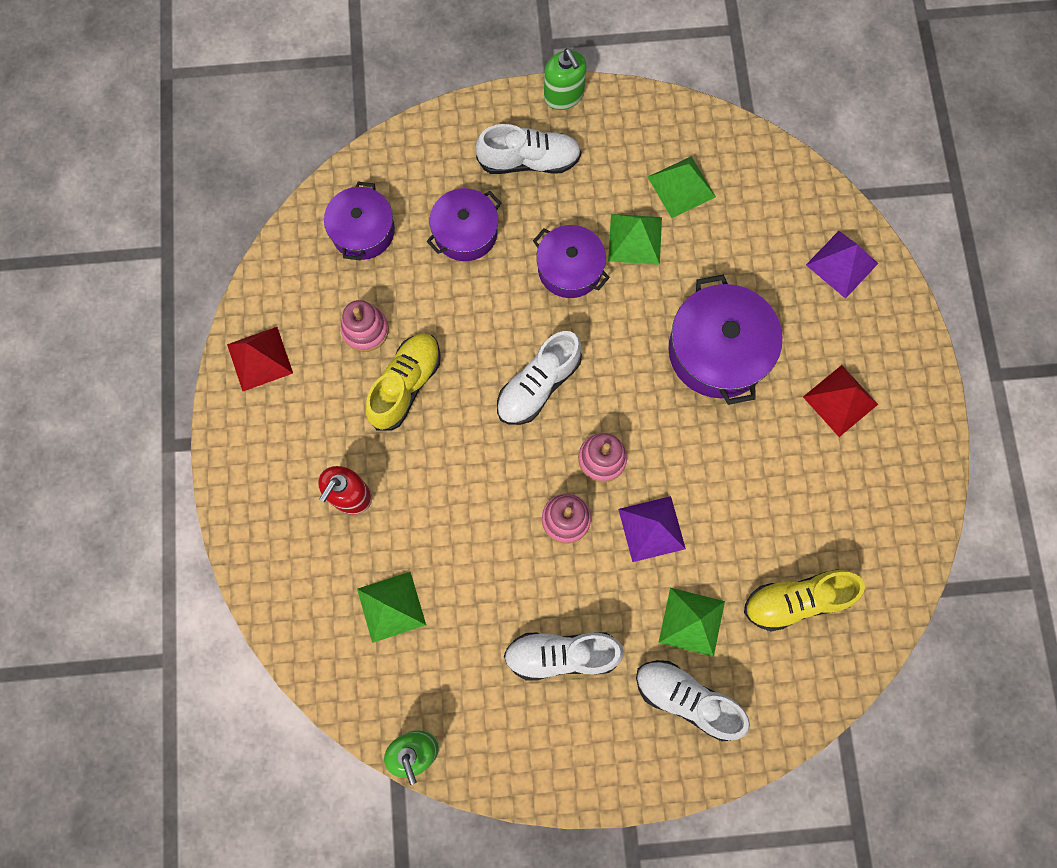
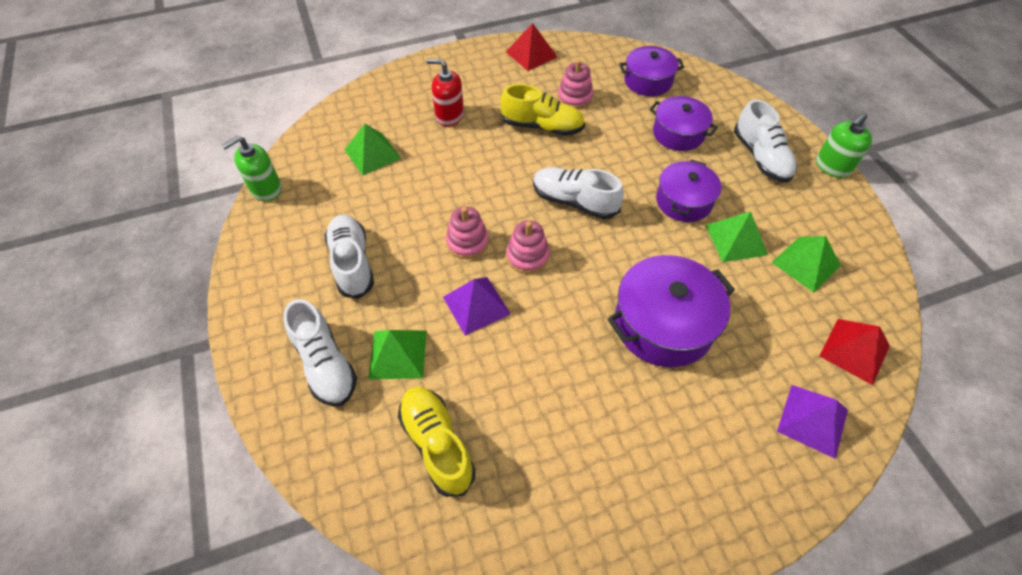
camera: 75 degrees right, 20 degrees down
(687, 699) = (325, 364): white shoe -> white shoe turned 135 degrees clockwise
(840, 400) = (662, 448): red pyramid -> red pyramid (854, 351)

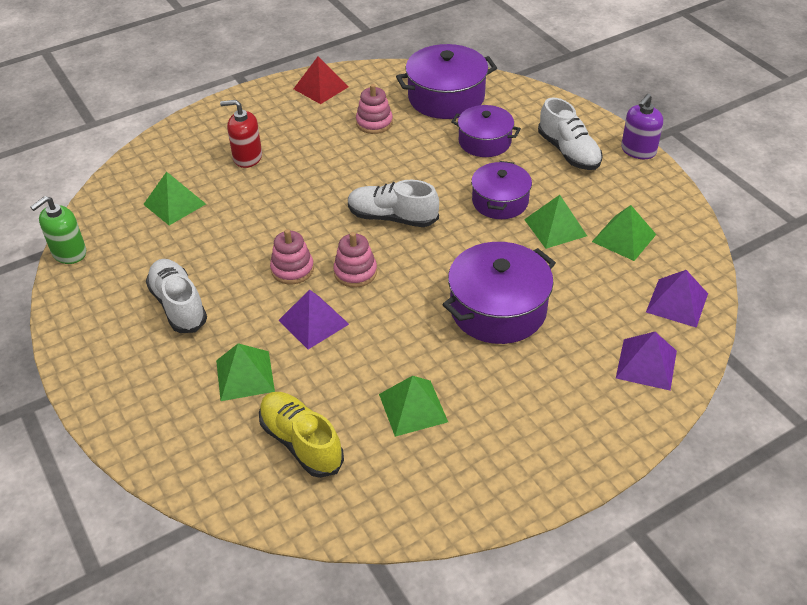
camera: 10 degrees left, 10 degrees down
(325, 364) = (174, 396): white shoe -> none
(542, 126) = (346, 154): yellow shoe -> none
(557, 425) = (413, 407): none -> green pyramid
(648, 81) = (446, 97): purple pot -> purple pot, size x1.53
(832, 167) = (638, 150): green soap dispenser -> purple soap dispenser
(854, 351) = (677, 302): red pyramid -> purple pyramid

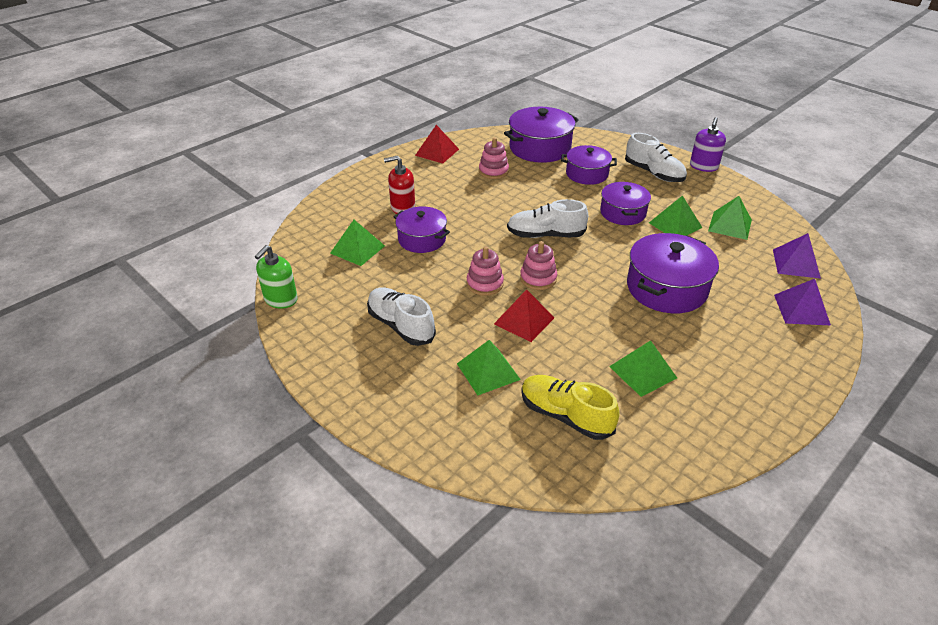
camera: 15 degrees left, 5 degrees down
(250, 202) = (422, 239): none -> purple pot
(313, 322) = (524, 320): purple pyramid -> red pyramid

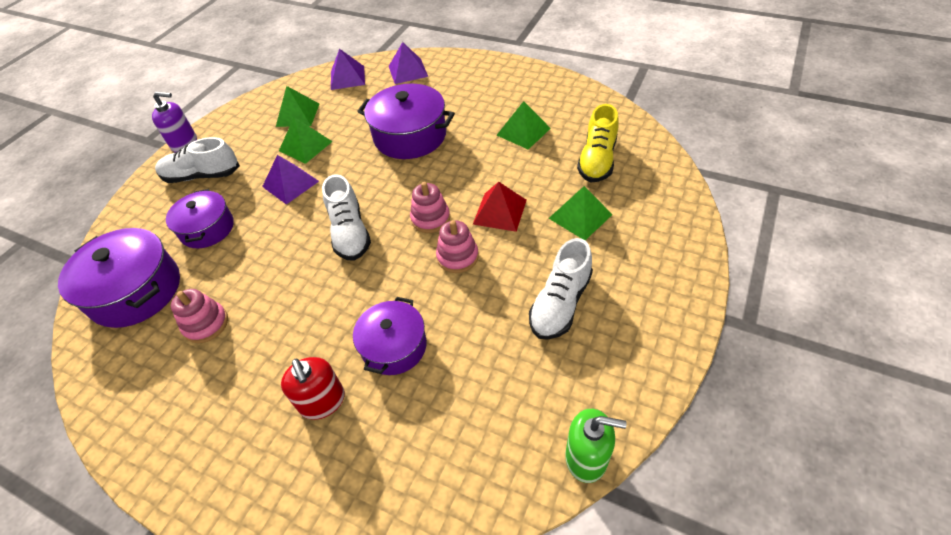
camera: 105 degrees left, 10 degrees up
(357, 249) = (442, 414): green pyramid -> none
(437, 152) = (145, 420): red pyramid -> none
(622, 213) = (290, 184): purple pot -> purple pyramid
(654, 173) = (202, 176): white shoe -> white shoe turned 120 degrees counterclockwise

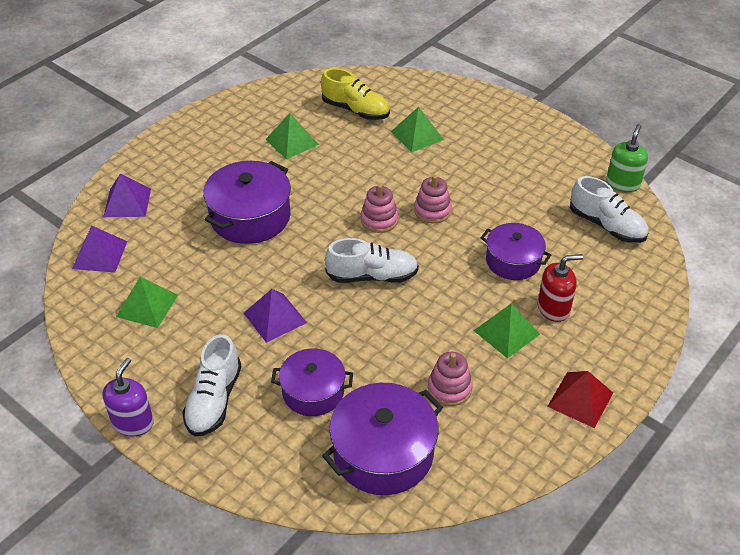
camera: 80 degrees left, 5 degrees down
(305, 146) = (214, 301): green pyramid -> green pyramid (506, 332)
(499, 212) = (391, 177): red pyramid -> red pyramid (580, 399)
(560, 303) = (500, 166): white shoe -> white shoe (606, 226)

